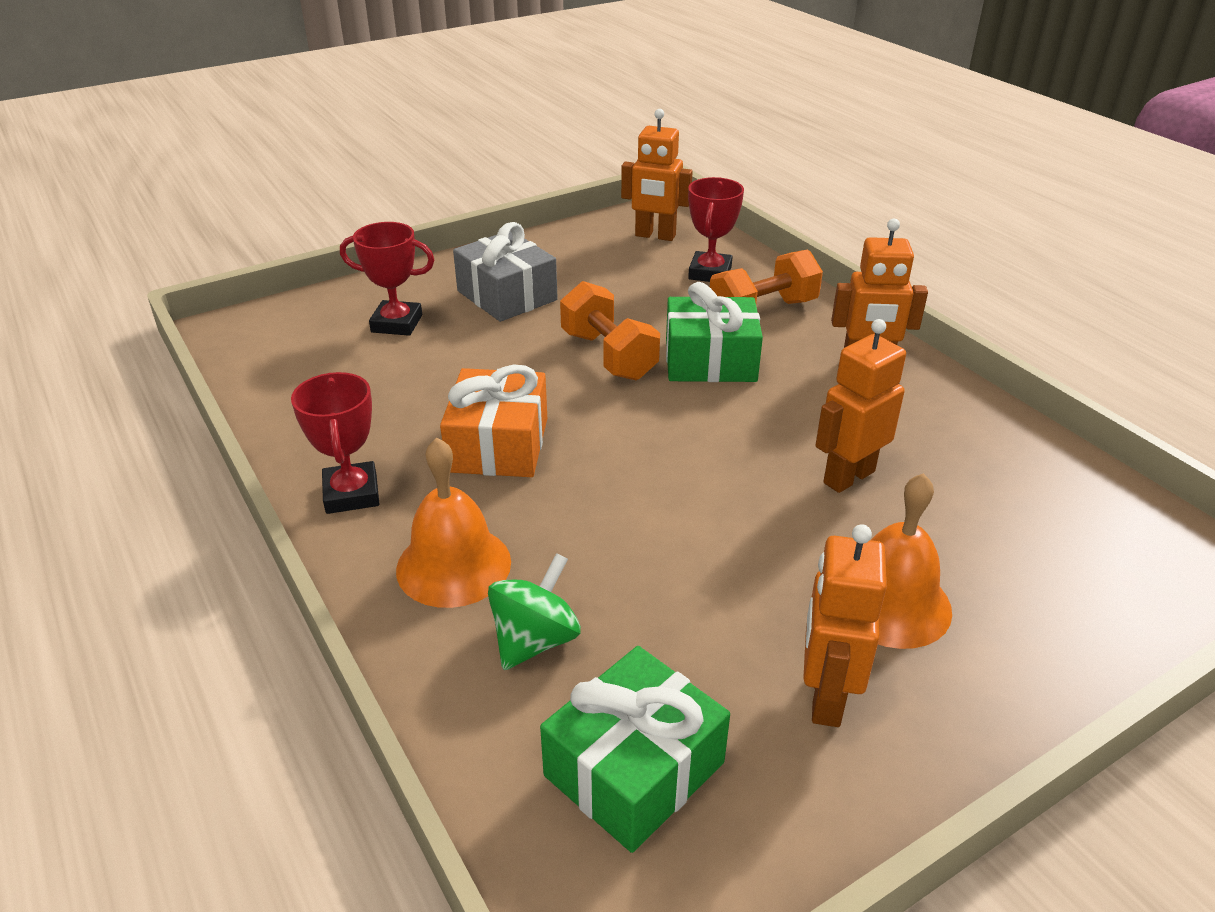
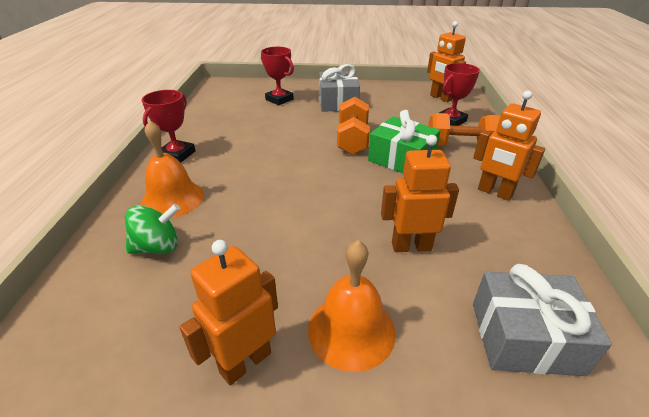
camera: 35 degrees right, 0 degrees up
(498, 445) = (256, 158): orange gift -> none
(634, 769) = (111, 335): green gift -> none
(1043, 519) = (525, 337): none -> grey gift

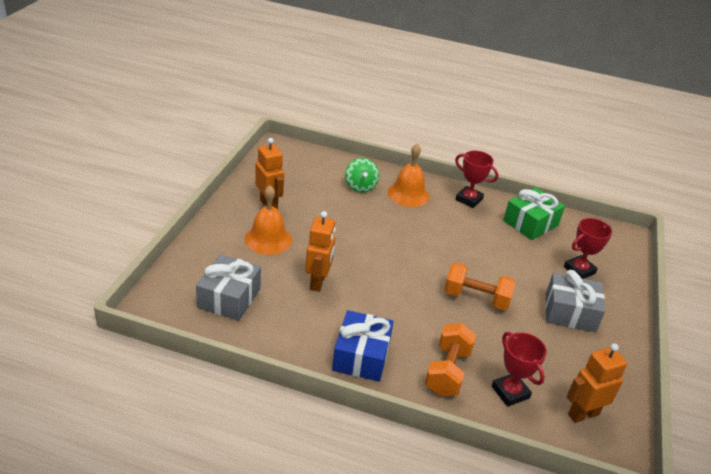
camera: 100 degrees right, 0 degrees up
(401, 159) = (432, 319): green gift -> green gift (530, 223)
(494, 192) = (361, 356): orange robot -> blue gift

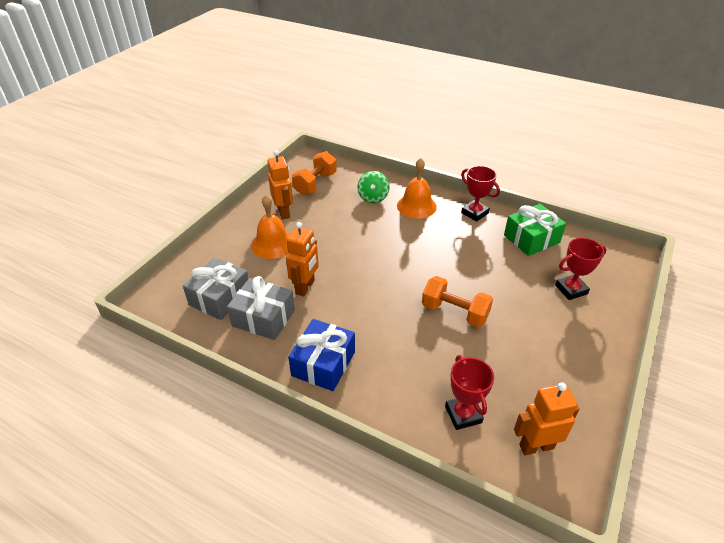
camera: 15 degrees right, 5 degrees up
(447, 371) = (404, 386): orange dumbbell -> orange dumbbell (315, 183)
(570, 312) = (550, 334): grey gift -> grey gift (263, 318)

